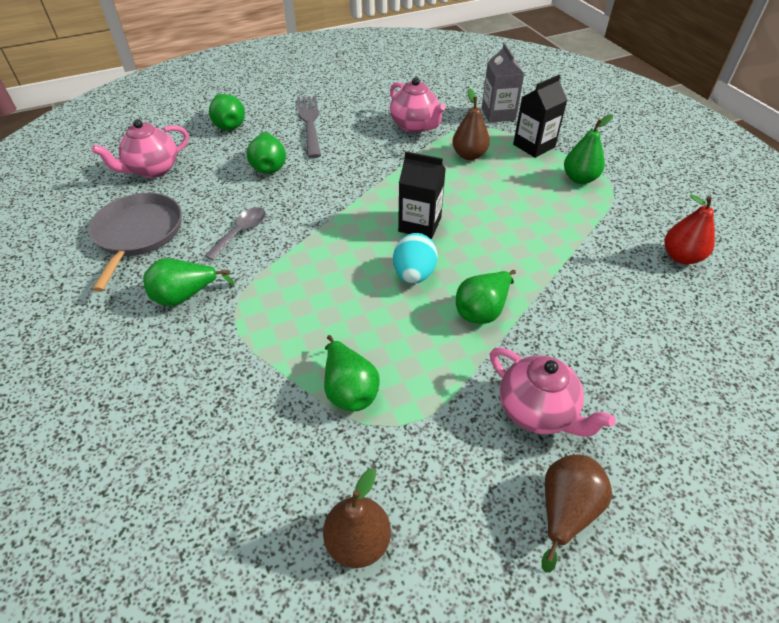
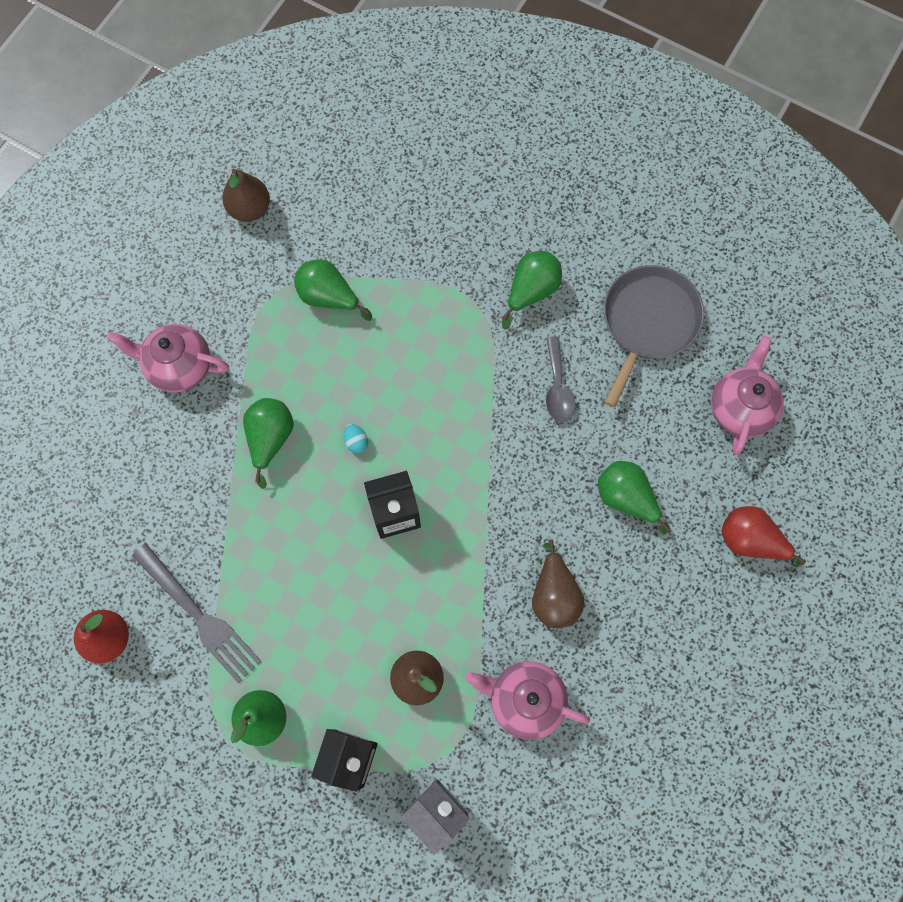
camera: 145 degrees right, 25 degrees up
(138, 234) = (648, 322): grey pan -> grey pan turned 120 degrees counterclockwise
(228, 124) = (750, 541): green pear -> red pear
(310, 123) = (658, 613): grey fork -> grey fork (199, 615)
(414, 274) = (356, 442): turquoise egg -> turquoise egg, size x0.49
(565, 510) = (130, 305): brown pear -> brown pear (554, 595)

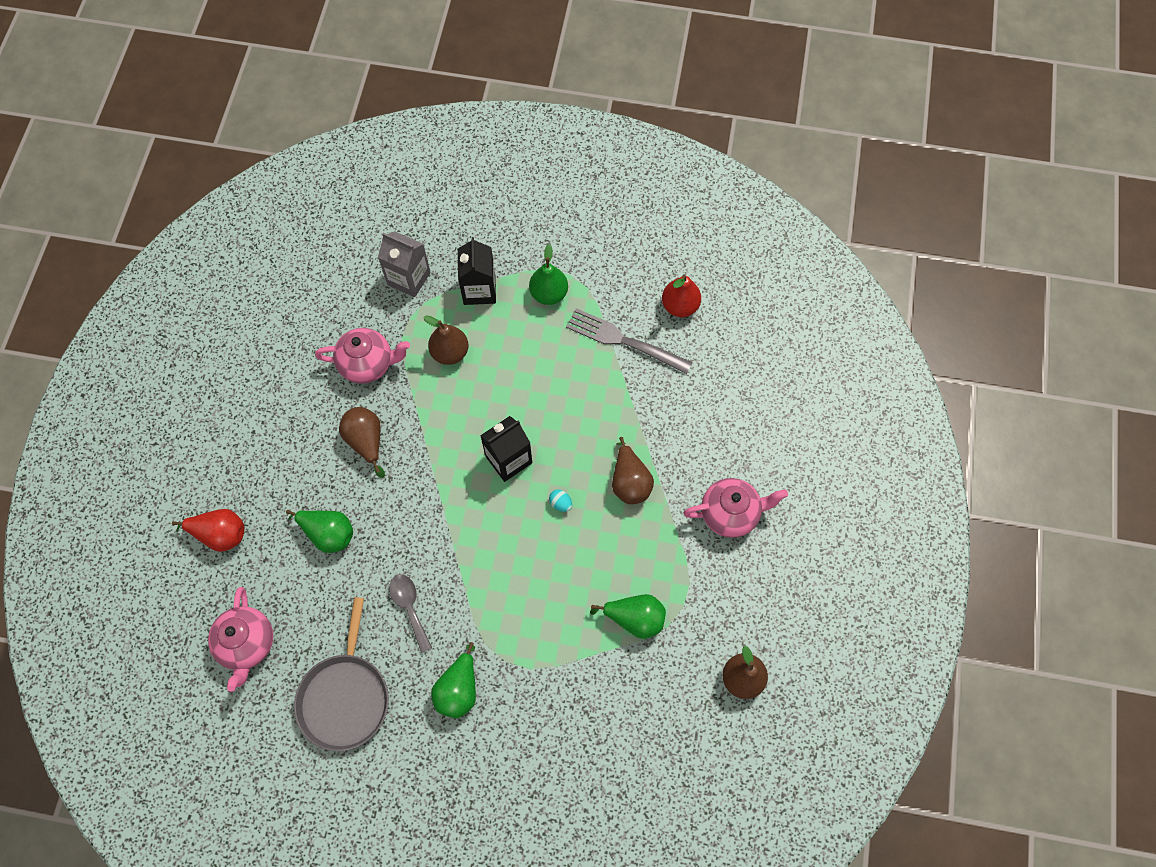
camera: 160 degrees right, 5 degrees down
(270, 439) = (629, 482): green pear -> brown pear

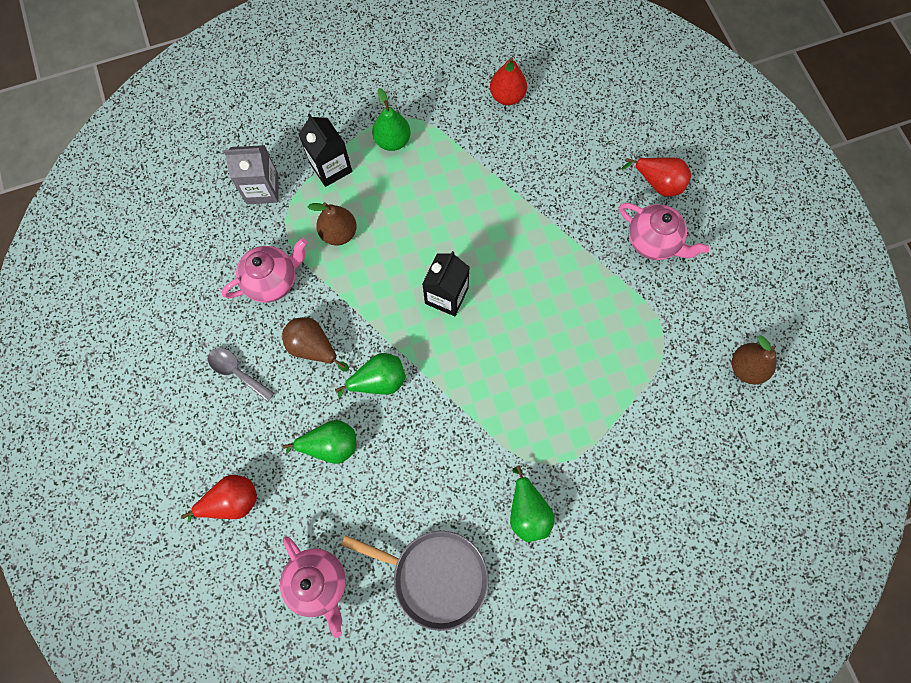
camera: 30 degrees left, 5 degrees up
(345, 697) = (435, 576): grey pan -> grey pan turned 45 degrees counterclockwise
(409, 607) = (442, 467): grey spoon -> grey spoon (237, 372)
(560, 503) = (513, 308): turquoise egg -> none
(624, 341) = (480, 148): grey fork -> none
(629, 482) = (558, 260): brown pear -> none
(634, 619) = (632, 368): green pear -> green pear (378, 381)
(730, 514) = (653, 242): pink teapot -> pink teapot turned 75 degrees clockwise
(771, 462) = (658, 183): none -> red pear

